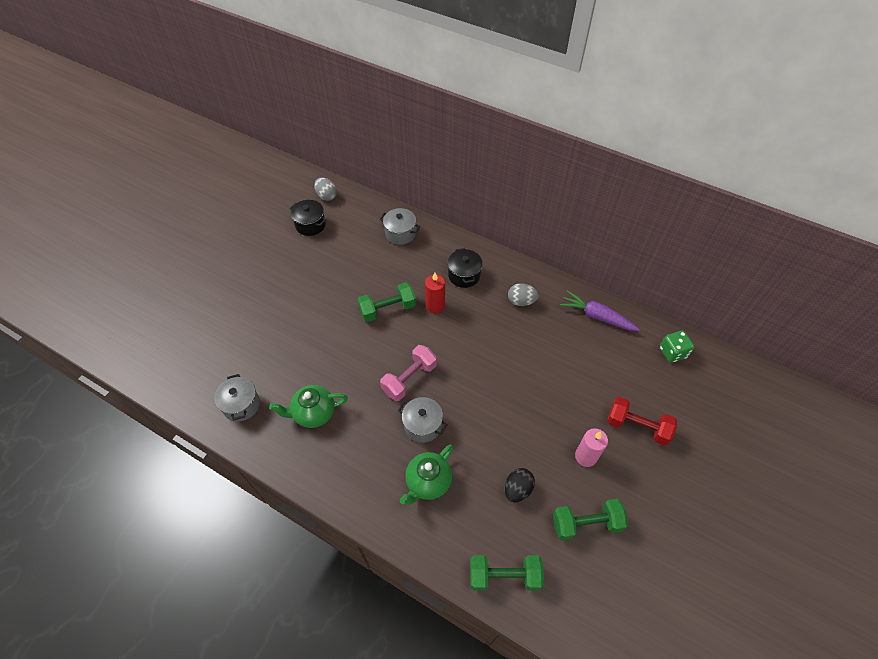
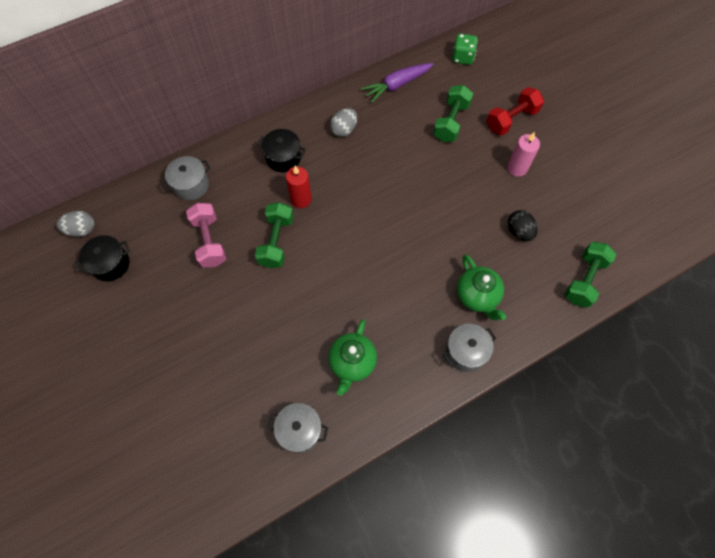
camera: 60 degrees left, 10 degrees up
(409, 379) = (367, 261): pink dumbbell -> pink dumbbell (209, 241)
(422, 425) = (421, 273): grey pot -> grey pot (465, 352)
(586, 523) = (571, 200): green dumbbell -> green dumbbell (451, 122)

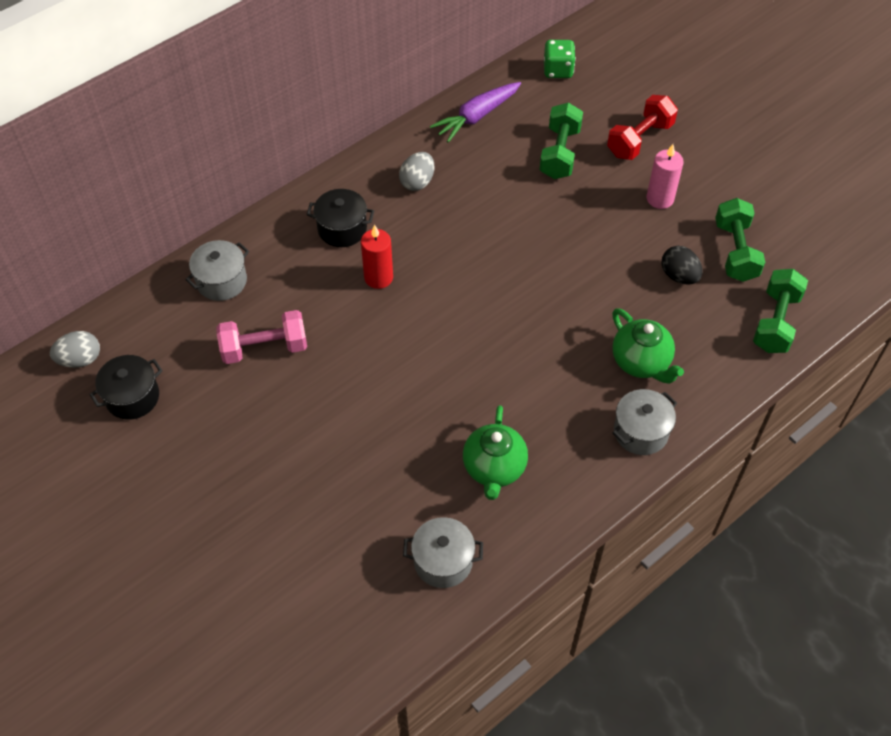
camera: 10 degrees left, 10 degrees down
(209, 241) = (264, 348): pink dumbbell -> pink dumbbell turned 75 degrees counterclockwise
(276, 241) = (357, 335): green dumbbell -> green dumbbell (735, 251)

